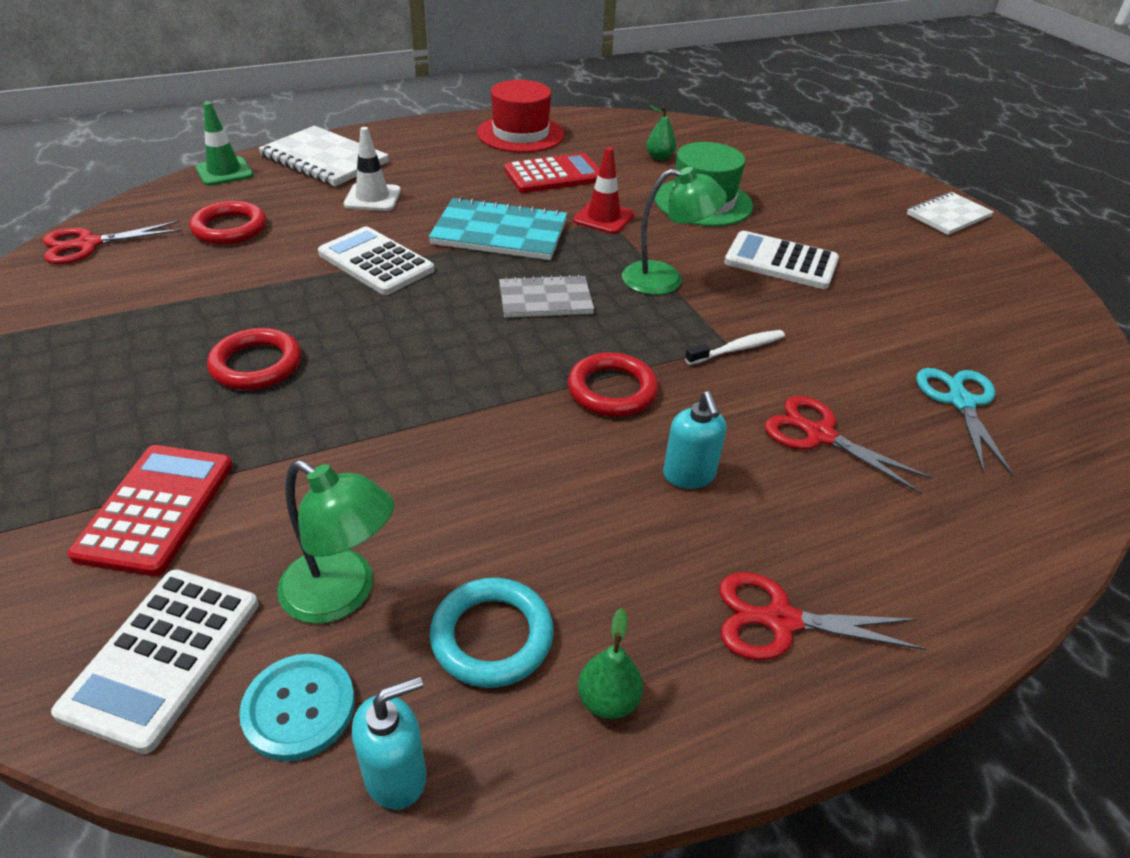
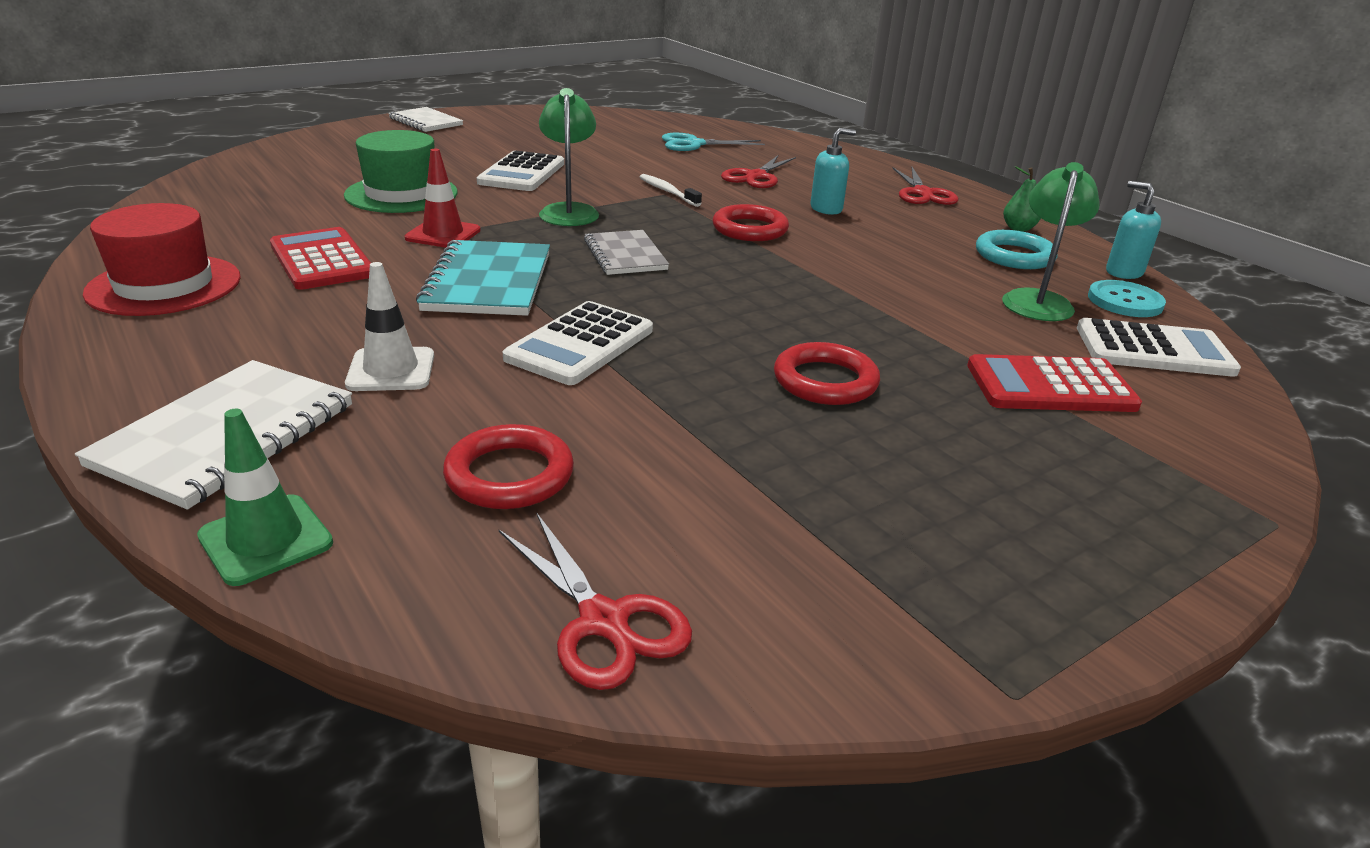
camera: 100 degrees left, 10 degrees down
(659, 157) = (276, 209): green pear -> none

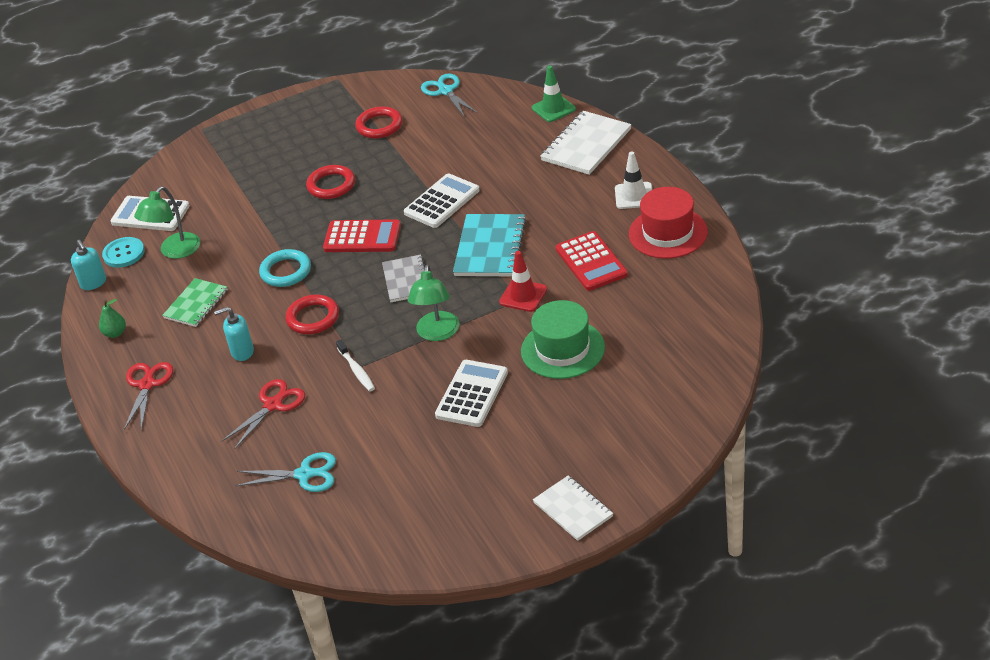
camera: 165 degrees left, 10 degrees up
(391, 370) = (530, 181): white traffic cone -> white traffic cone (634, 196)
(509, 474) = (474, 134): red ring -> red ring (379, 126)
(603, 621) = (446, 91): red scissors -> turquoise scissors
(934, 247) = (196, 304): none -> green notebook
(1014, 256) = (149, 297): turquoise ring -> turquoise ring (286, 271)
(1050, 386) = (227, 188): red calculator -> red calculator (362, 237)

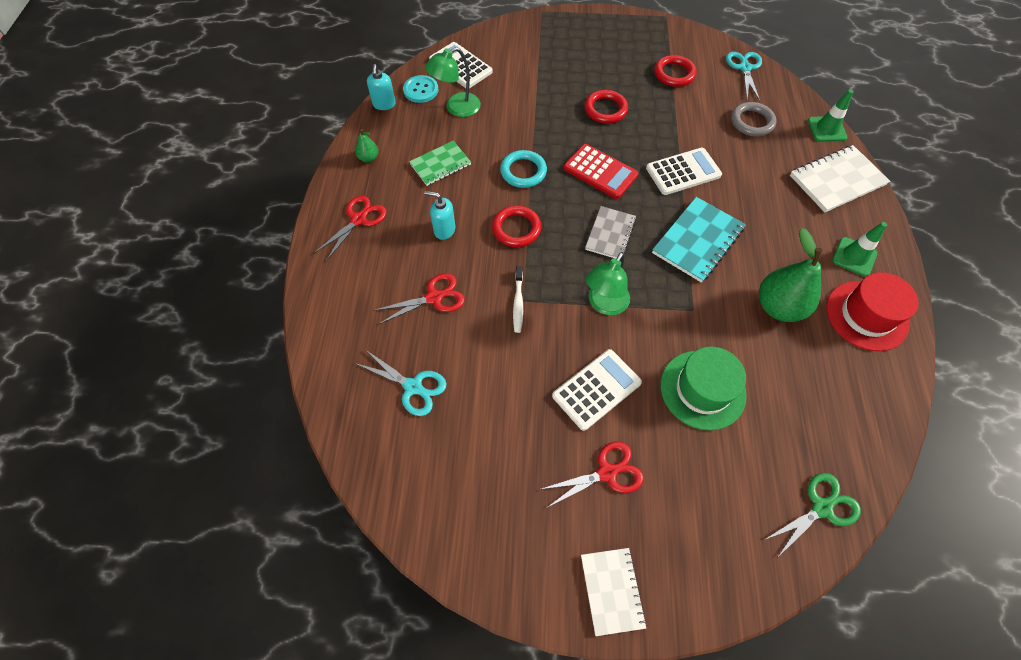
camera: 25 degrees right, 20 degrees up
(481, 133) = (752, 122): none -> grey ring
(519, 442) = (607, 473): none -> red scissors
(523, 296) = (699, 308): red traffic cone -> none
(591, 262) = (778, 307): red calculator -> green pear
(634, 196) = (854, 257): white traffic cone -> green traffic cone
(704, 376) = (821, 508): none -> green scissors

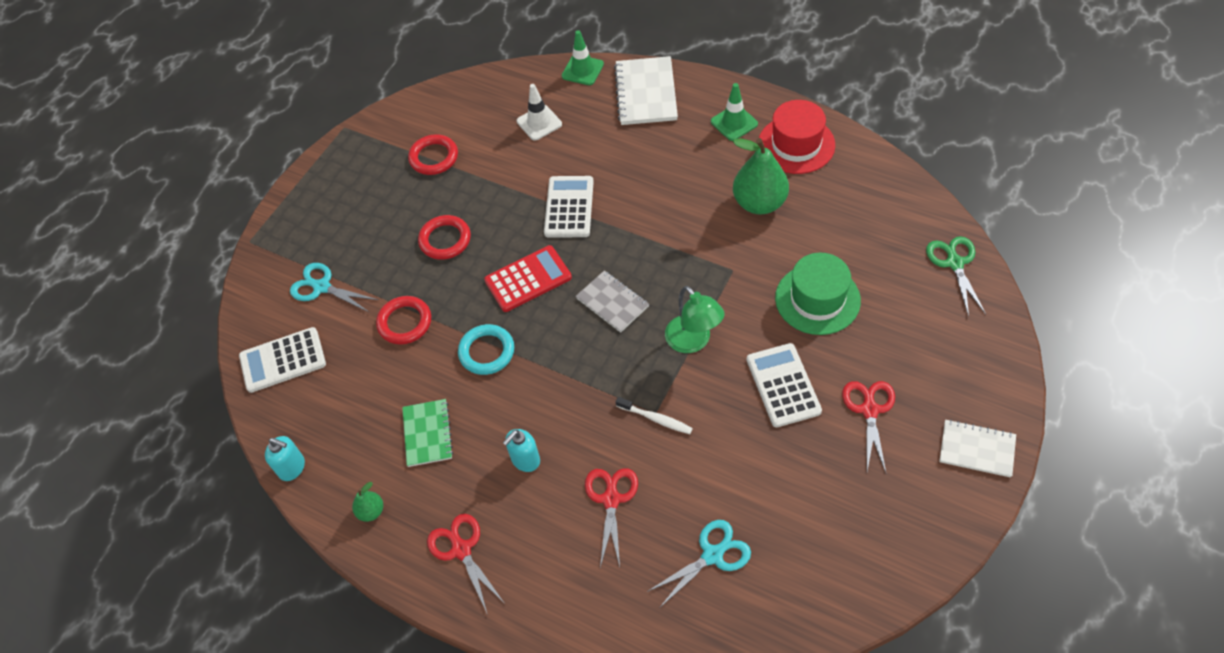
camera: 60 degrees left, 5 degrees down
(421, 90) = (294, 418): turquoise button -> none
(456, 108) = (349, 388): green lamp -> none
(516, 229) = (561, 387): red ring -> red ring (405, 322)
(697, 240) = (658, 232): turquoise notebook -> none
(745, 68) = (465, 95): turquoise scissors -> turquoise scissors (322, 287)
(752, 122) = (539, 123): grey ring -> white traffic cone

